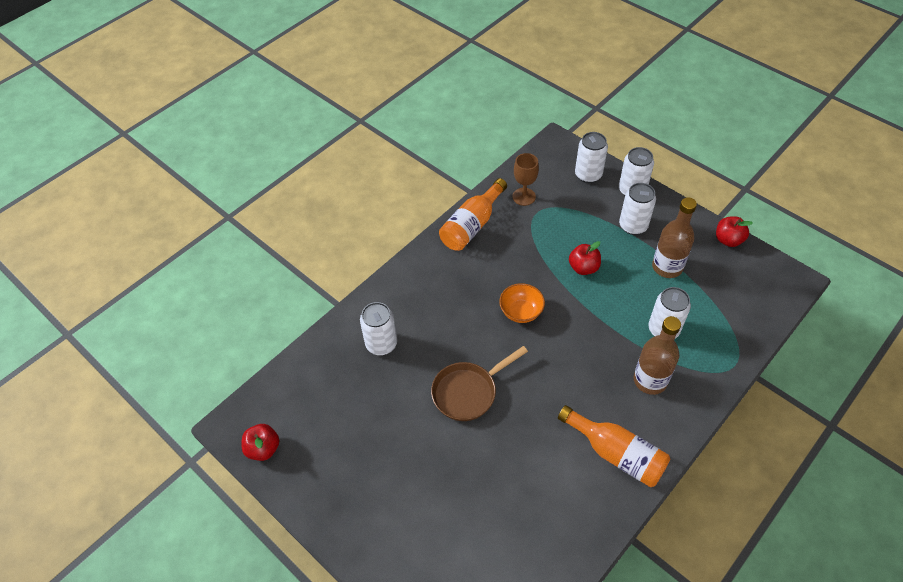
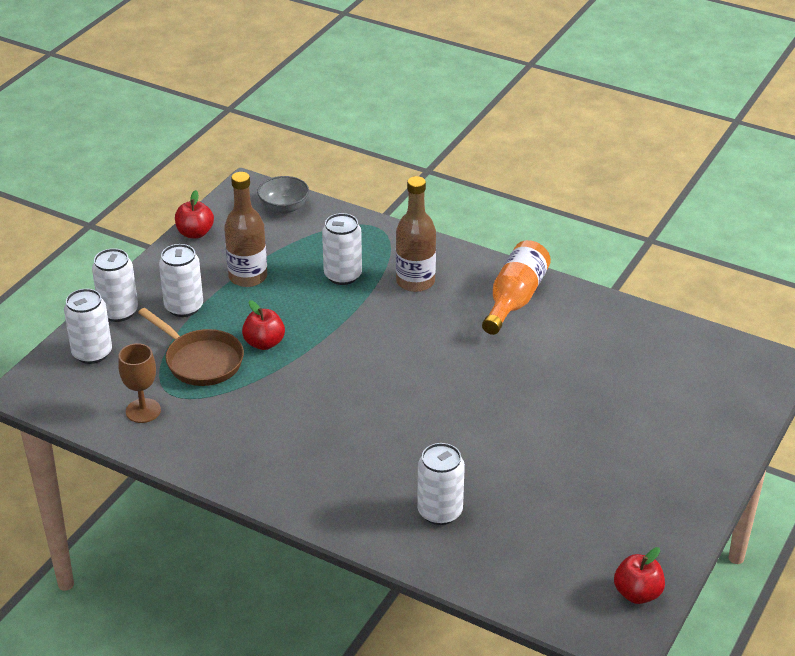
camera: 105 degrees left, 15 degrees down
(468, 392) = (482, 419): brown pan -> brown pan (200, 361)
(472, 225) = (208, 456): orange bottle -> none
(521, 312) = (349, 389): orange bowl -> none
(764, 302) = (284, 208): none -> grey bowl

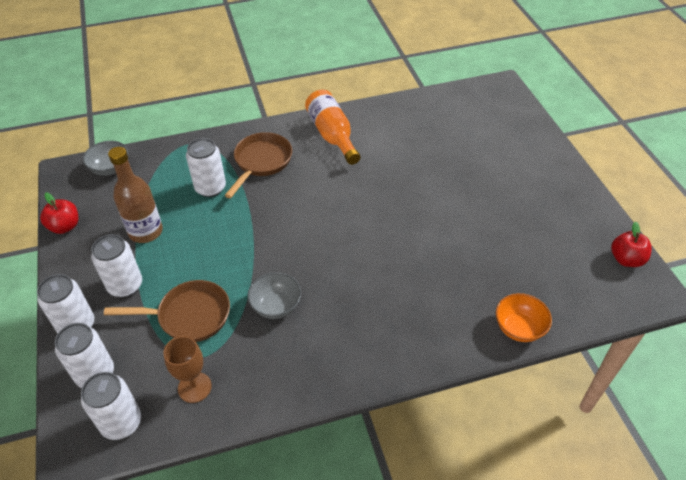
camera: 45 degrees left, 10 degrees up
(264, 343) = (218, 270): red apple -> none
(271, 400) = (276, 306): none -> grey bowl
(415, 282) = (261, 162): brown bottle -> brown pan
(440, 512) = (472, 297): white can -> white can (121, 422)
(443, 562) = (519, 328): none -> orange bowl

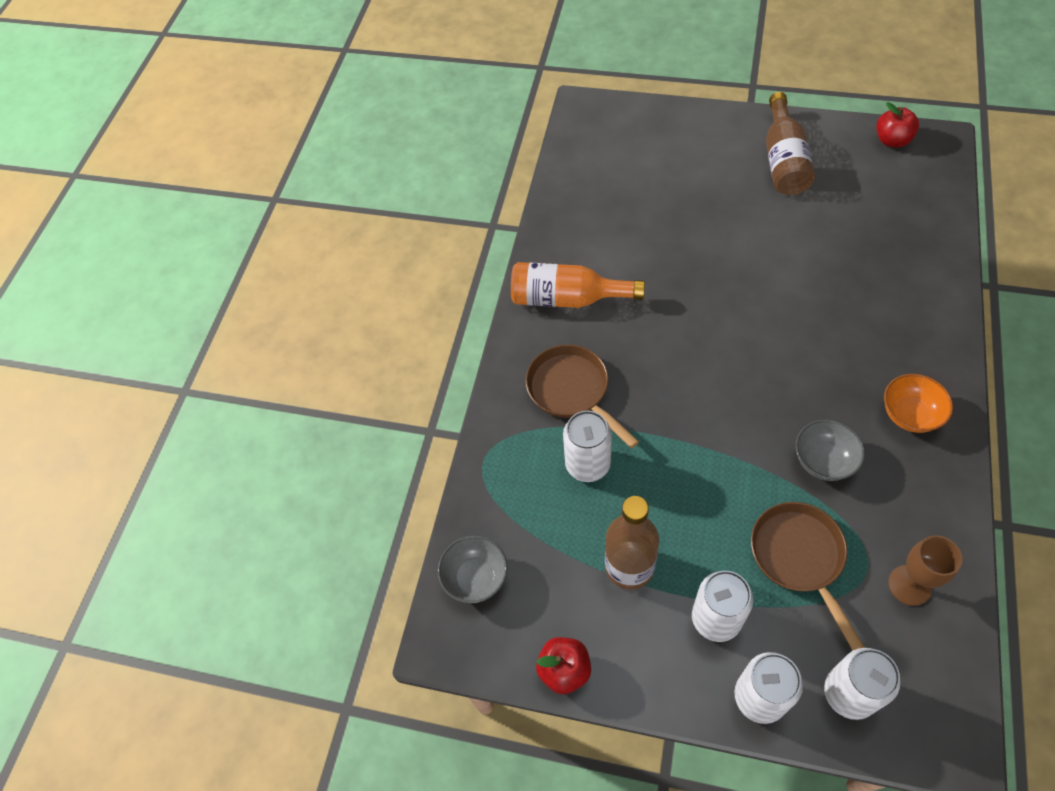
camera: 55 degrees left, 10 degrees up
(121, 422) = (933, 681): white can -> none
(189, 316) = (799, 558): brown pan -> brown pan turned 45 degrees counterclockwise
(519, 328) = (942, 261): orange bowl -> orange bowl (909, 414)
(544, 200) = (783, 160): none -> brown bottle

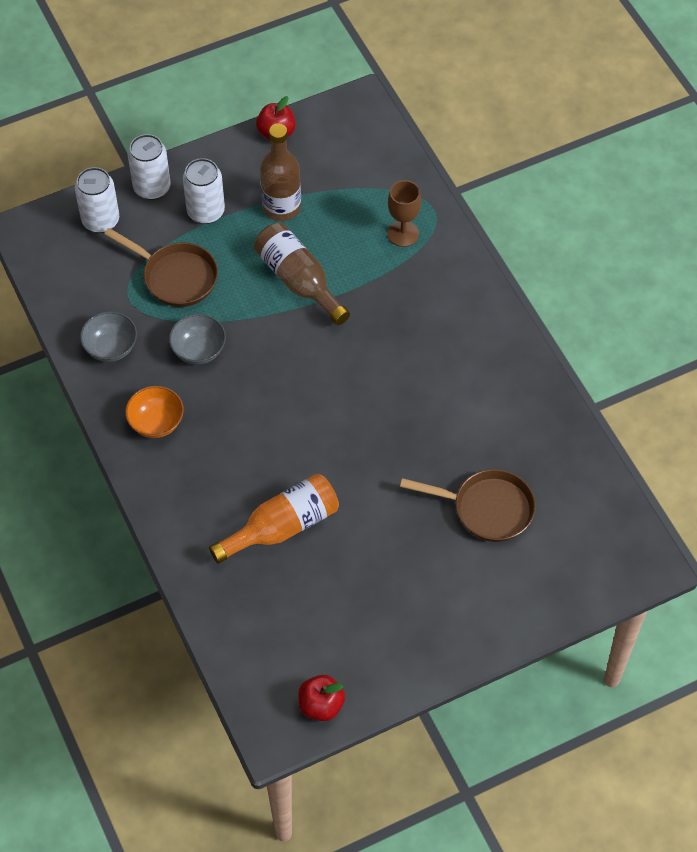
camera: 135 degrees right, 0 degrees up
(475, 577) = (373, 144): grey bowl -> grey bowl (111, 348)
(567, 298) = (484, 360): orange bottle -> orange bottle (282, 527)
(572, 391) = (415, 291): brown pan -> brown pan (487, 509)
(587, 464) = (360, 250): white can -> none
(783, 160) = (408, 615): brown bottle -> brown bottle (298, 281)
(909, 585) = (95, 302): brown goblet -> brown goblet (403, 233)

